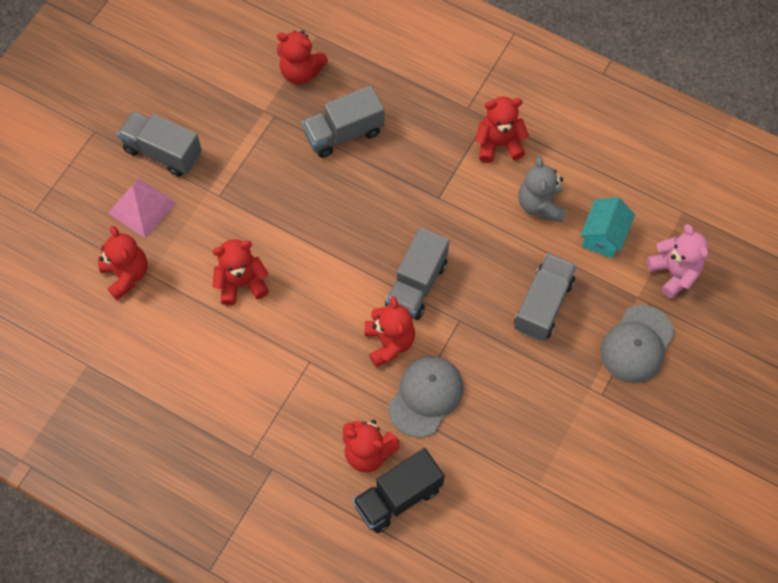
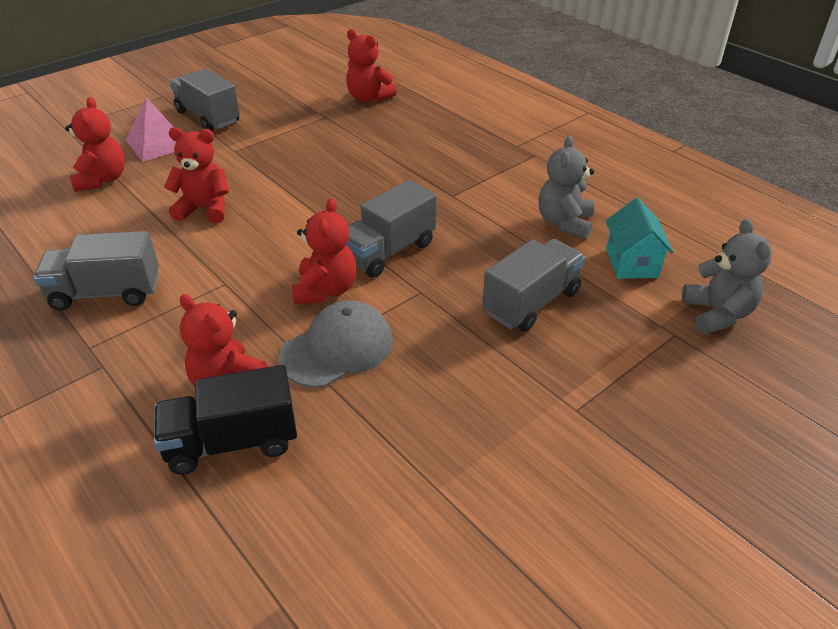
camera: 20 degrees right, 25 degrees down
(344, 133) = (382, 137): grey truck -> grey truck (106, 293)
(499, 144) = (538, 173): red teddy bear -> none
(603, 236) = (631, 263): turquoise house -> turquoise house turned 45 degrees counterclockwise
(637, 344) = (645, 370): grey cap -> none
(674, 273) = (717, 314): pink teddy bear -> grey teddy bear

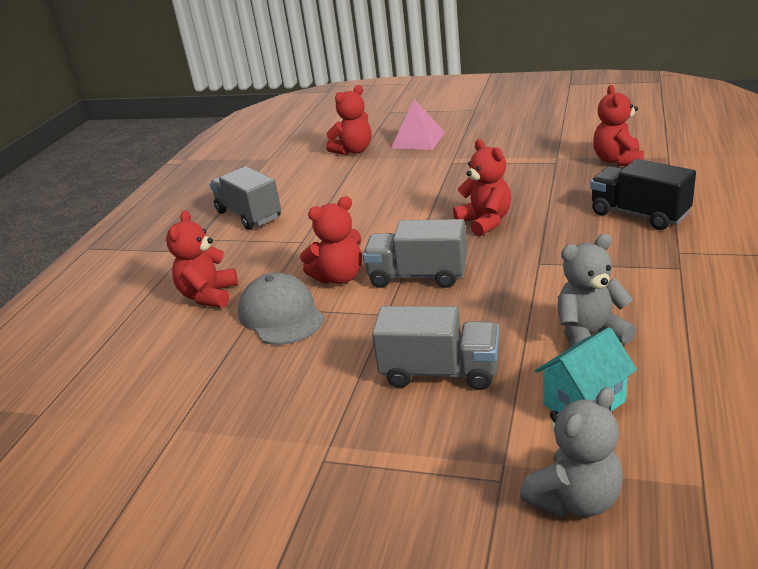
camera: 60 degrees right, 10 degrees down
(205, 209) = (370, 192): red teddy bear -> red teddy bear (485, 222)
(208, 117) = (476, 133): grey truck -> none
(232, 442) = (158, 326): black truck -> black truck (639, 214)
(337, 348) = (281, 315): grey cap -> grey cap turned 135 degrees counterclockwise

